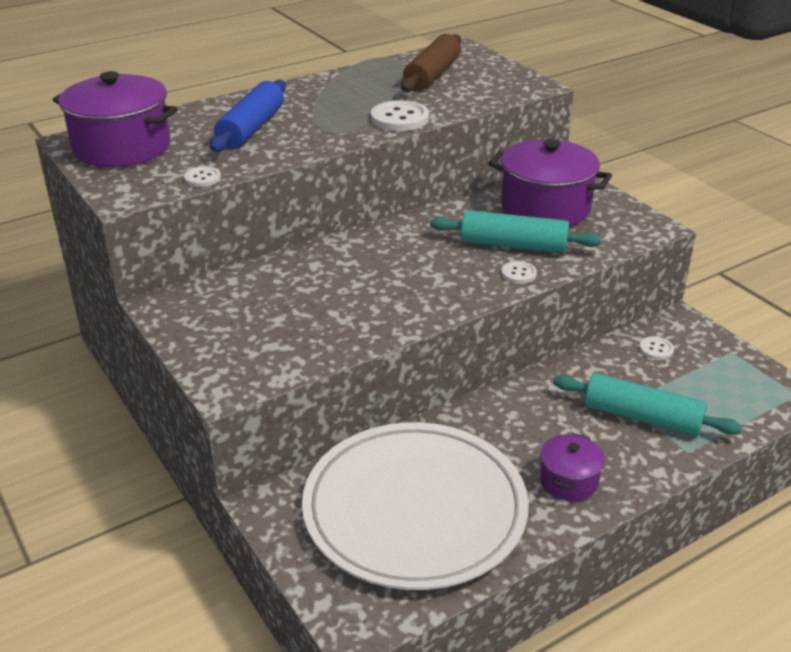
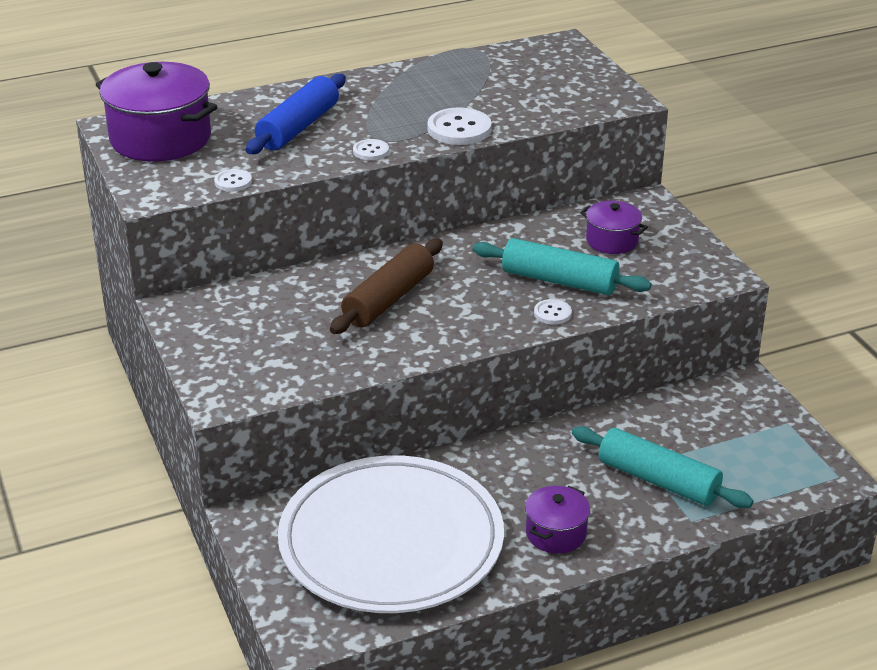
camera: 10 degrees right, 0 degrees up
(432, 75) = (515, 76): brown rolling pin -> brown rolling pin (388, 299)
(545, 208) = (612, 241): purple pot -> purple pot, size x0.52
(656, 349) = (704, 411): white button -> white button (371, 151)

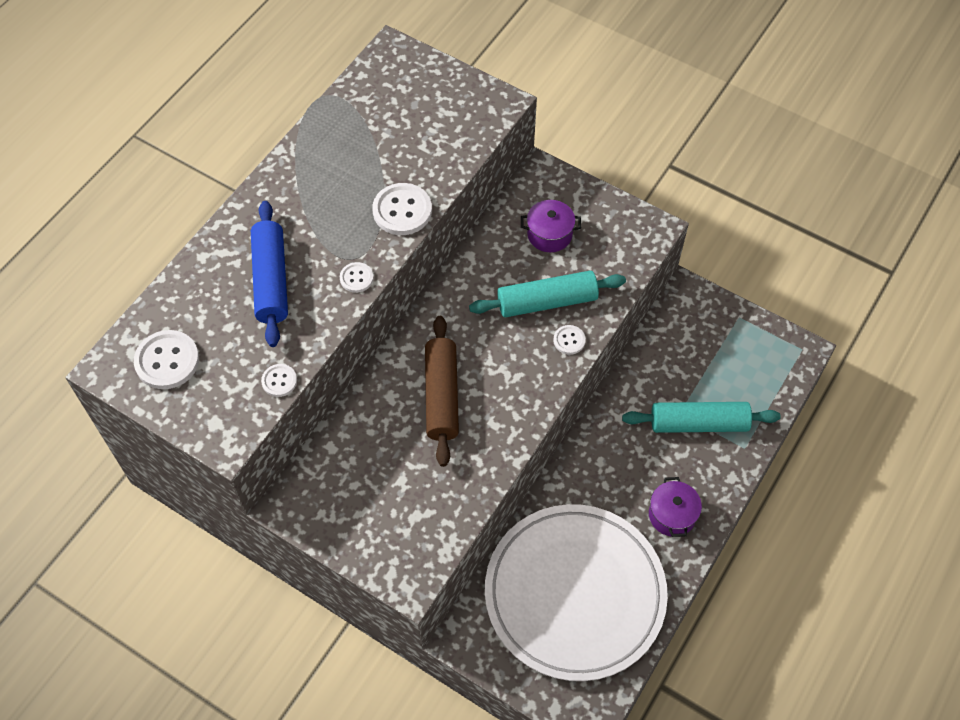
camera: 35 degrees left, 25 degrees up
(160, 139) = (167, 361): purple pot -> white button

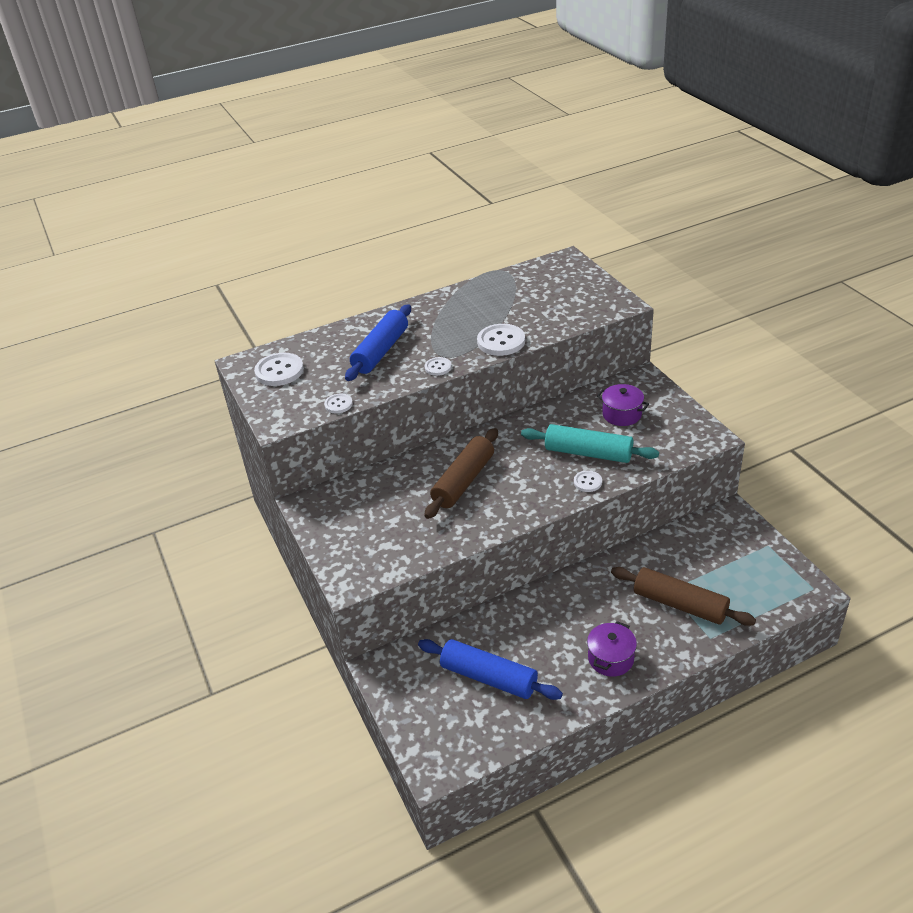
camera: 35 degrees right, 20 degrees down
(575, 594) = (488, 677): white plate -> blue rolling pin
(698, 423) = (680, 604): turquoise rolling pin -> brown rolling pin

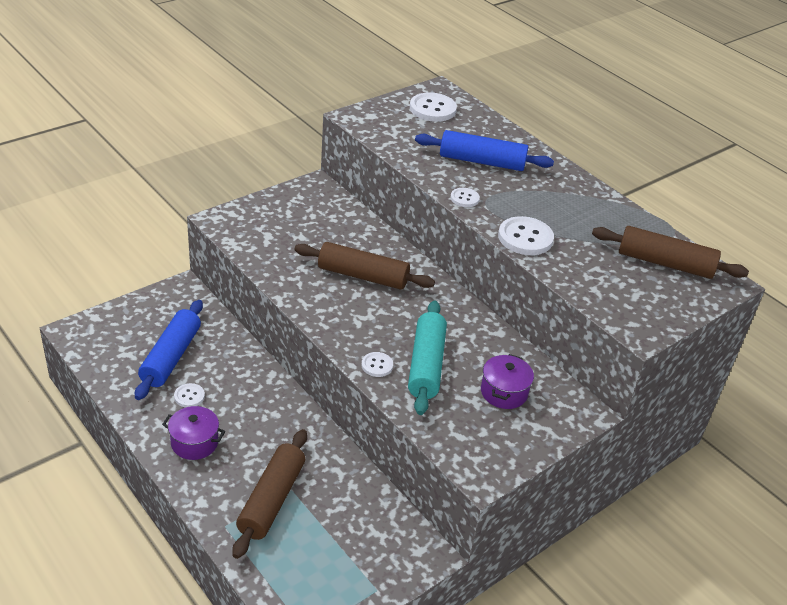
camera: 70 degrees right, 0 degrees up
(338, 404) = (389, 145): white button -> white button (189, 396)
(541, 281) = (665, 263): none -> brown rolling pin

